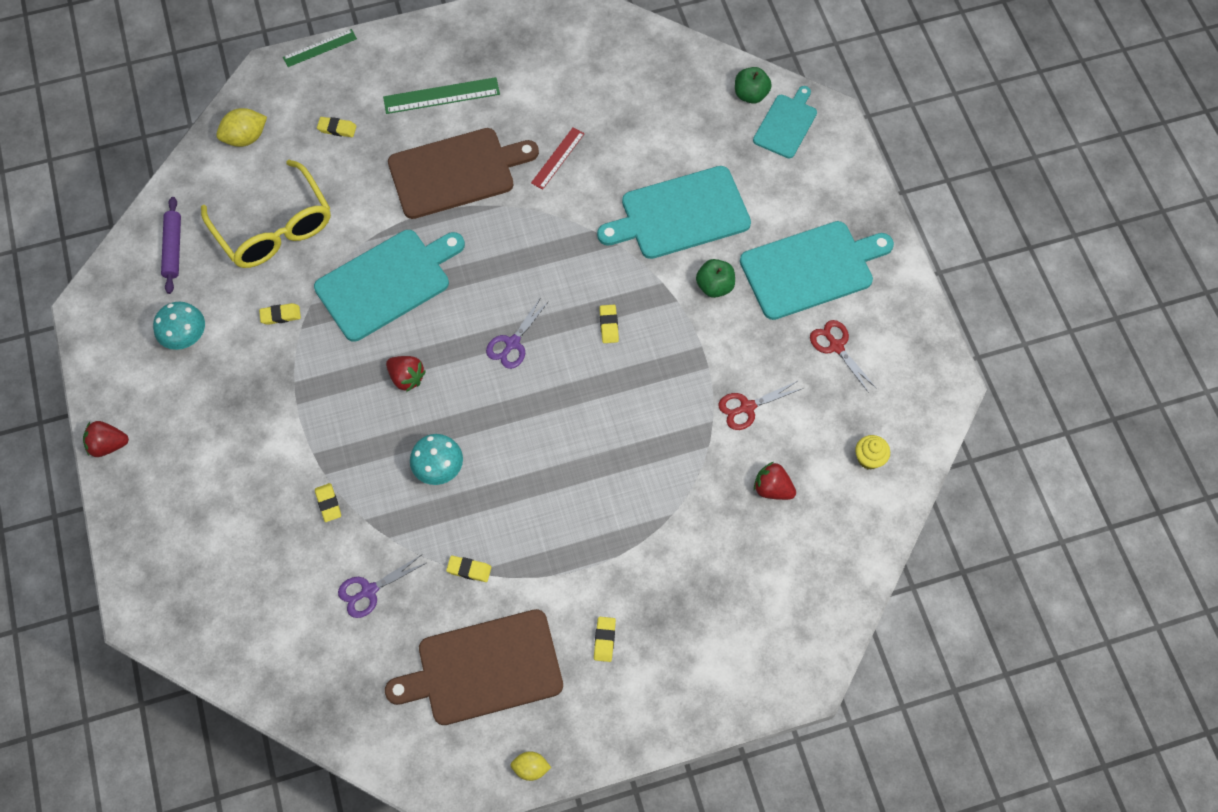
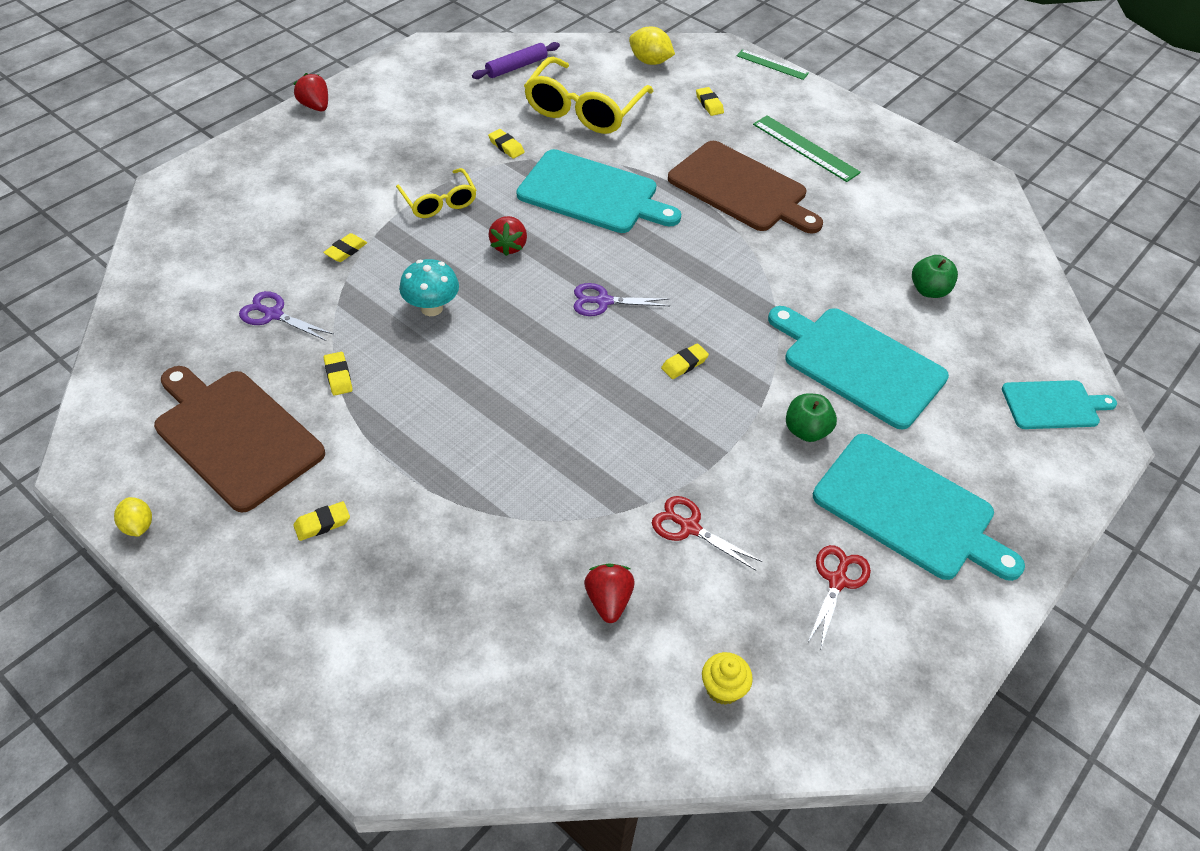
camera: 55 degrees right, 15 degrees down
(186, 338) = (442, 106): turquoise mushroom -> none
(316, 403) = (439, 201): none -> yellow glasses
(557, 158) = (824, 247): red ruler -> none
(750, 95) = (1052, 359): green apple -> green apple (929, 290)

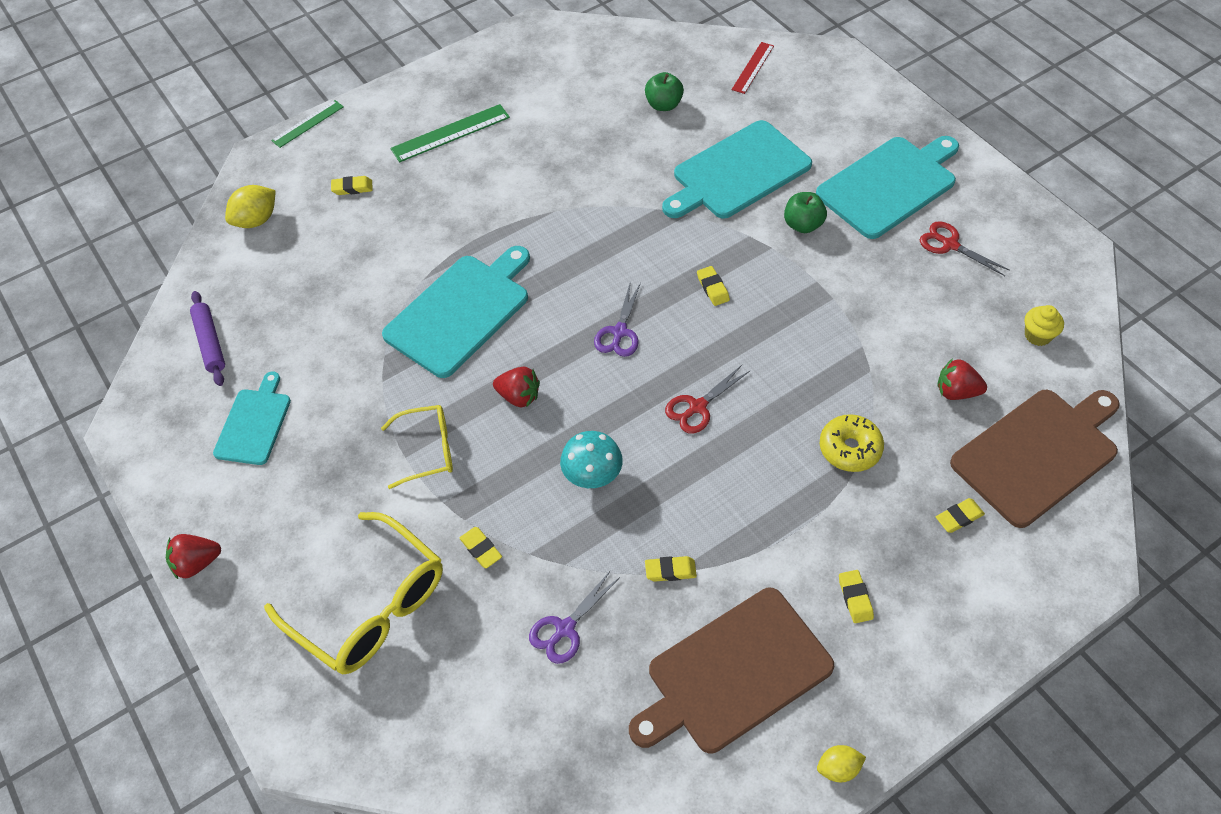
camera: 70 degrees left, 5 degrees up
(504, 503) = (850, 449): none -> yellow donut
(506, 146) = (355, 374): yellow eraser -> yellow eraser (959, 517)
(584, 109) = (317, 293): yellow glasses -> yellow glasses (369, 605)
(689, 527) = (891, 323): red scissors -> red scissors (697, 407)
(741, 189) = (493, 194): brown cutting board -> brown cutting board (1038, 453)
(1034, 358) = (752, 67): none -> red ruler
(1053, 405) = (802, 73): turquoise cutting board -> turquoise cutting board (254, 423)

